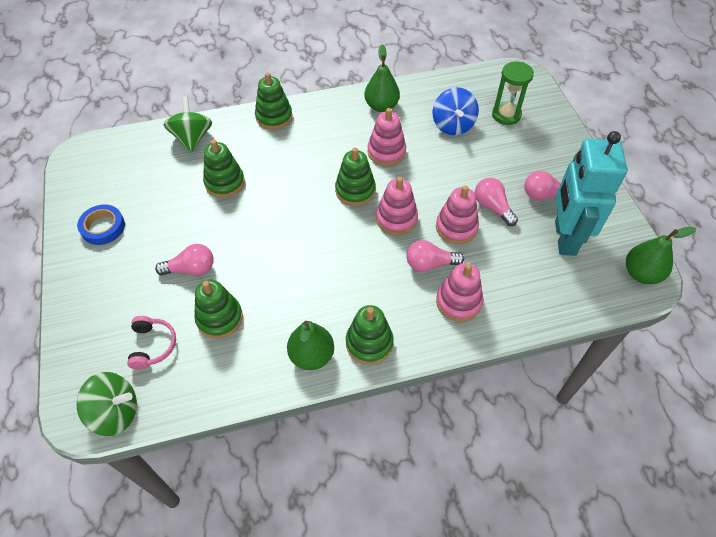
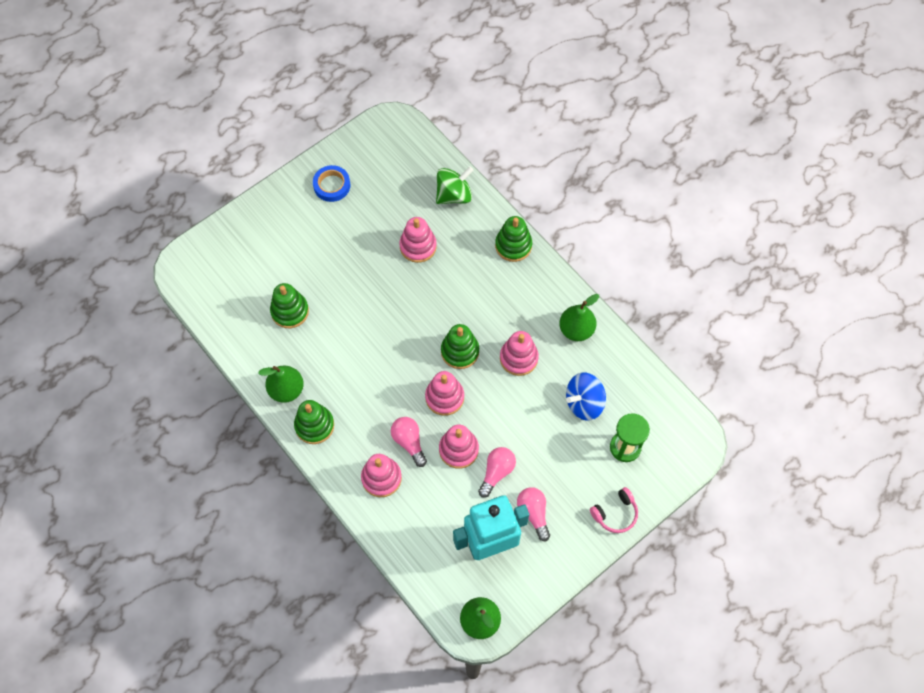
camera: 65 degrees right, 10 degrees up
(115, 412) = (191, 286): green spinning top -> none
(153, 345) = (249, 280): pink headphones -> pink headphones (615, 514)
(191, 269) = (323, 269): pink light bulb -> none
(225, 182) = (418, 246): green stacking toy -> pink stacking toy

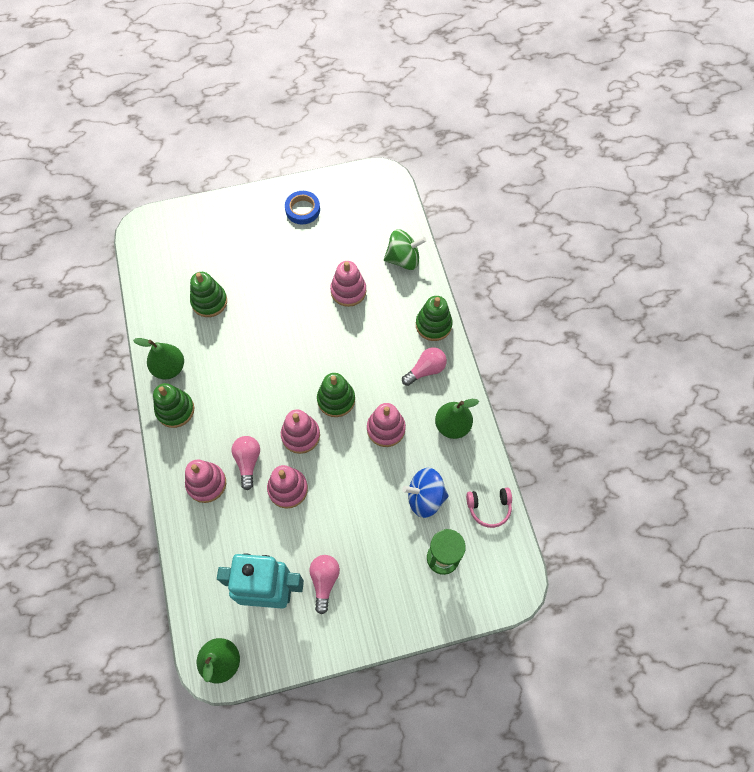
camera: 25 degrees right, 0 degrees up
(496, 472) = (311, 526): pink light bulb -> pink light bulb (426, 370)
(615, 514) = (401, 618): pink headphones -> pink headphones (489, 508)

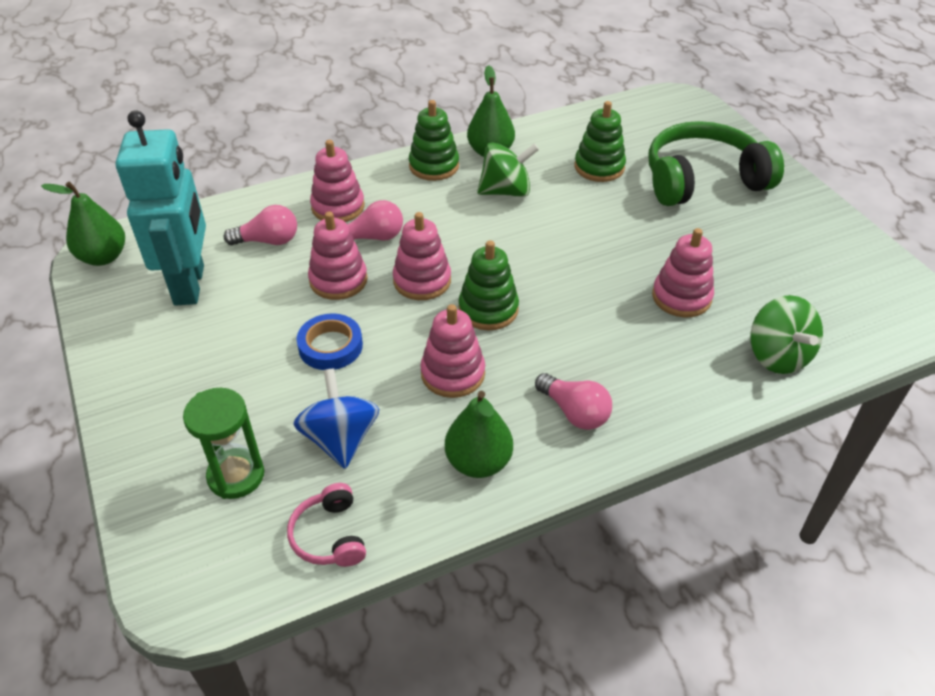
camera: 80 degrees right, 20 degrees down
(219, 366) = (506, 191): none -> green spinning top
(241, 244) = (702, 180): none -> green headphones
(302, 209) = (798, 228): blue tape -> blue tape (330, 346)
(324, 581) = (203, 337): pink light bulb -> pink light bulb (268, 241)
(433, 325) = (666, 412): green stacking toy -> none

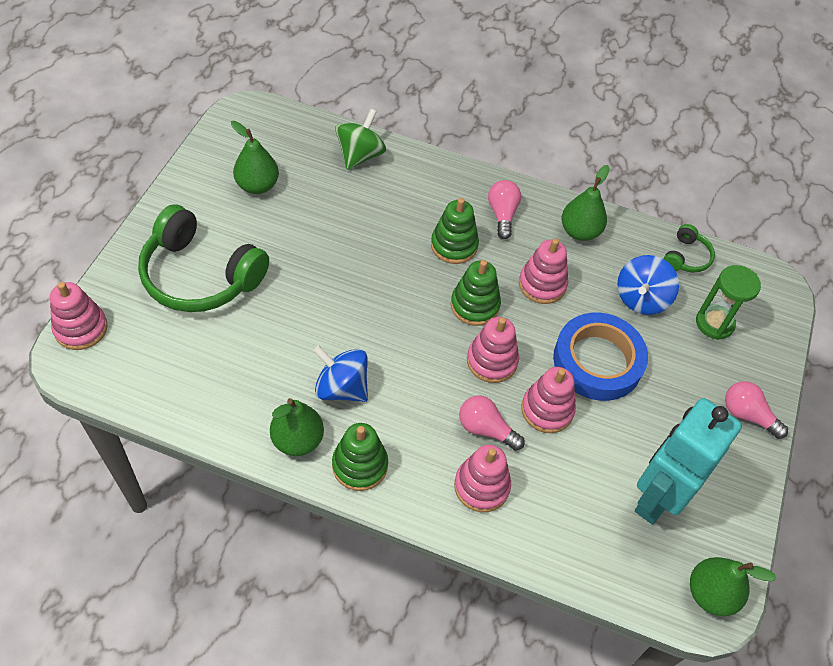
camera: 140 degrees left, 10 degrees up
(268, 241) = (566, 495): pink light bulb -> pink light bulb (747, 415)
(329, 536) = (686, 257): pink headphones -> green headphones
(330, 346) = (597, 361): blue tape -> blue tape, size x1.72
(506, 191) = (341, 388): green spinning top -> blue spinning top
(599, 167) = (245, 349): green stacking toy -> green stacking toy (454, 245)
(681, 297) = (354, 219): pink stacking toy -> pink stacking toy (81, 328)
(791, 260) = (257, 185): none -> green pear

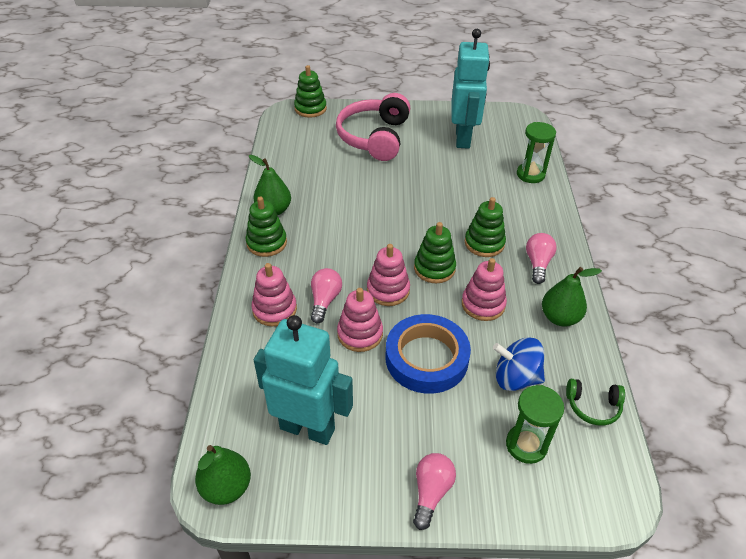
camera: 75 degrees right, 10 degrees down
(81, 328) = (310, 109): pink stacking toy -> green stacking toy
(200, 276) = (374, 137): green headphones -> pink headphones
(257, 185) = (463, 138): green pear -> turquoise robot
(341, 388) = (323, 219): blue spinning top -> none
(360, 155) = (530, 174): green spinning top -> green hourglass
(502, 214) = (538, 264): pink light bulb -> pink light bulb turned 60 degrees counterclockwise

